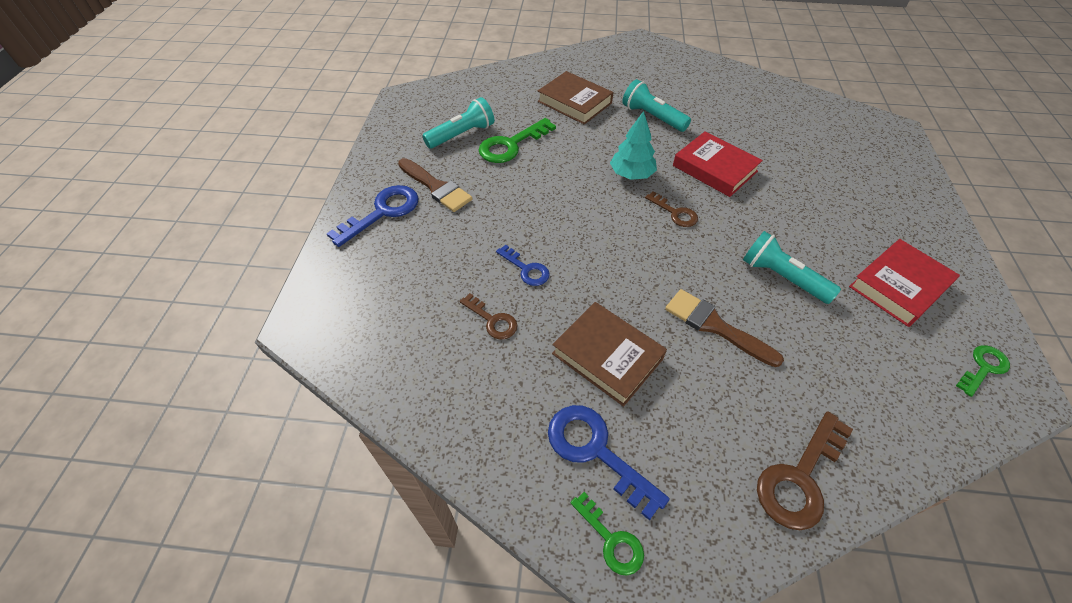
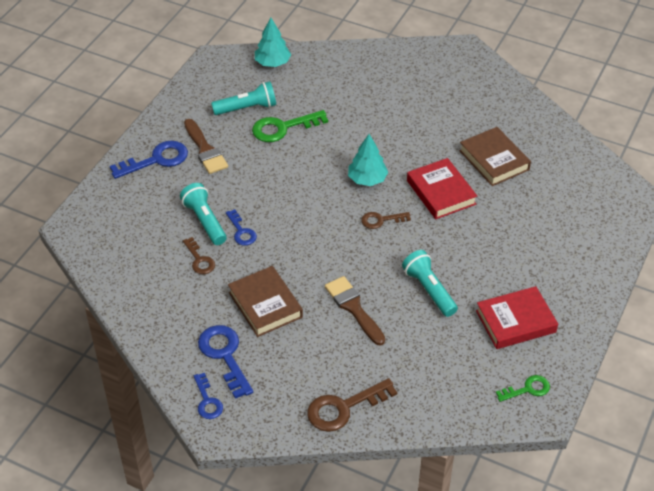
camera: 20 degrees right, 5 degrees down
(466, 88) = (272, 63): none -> turquoise tree
(574, 102) = (360, 100): brown book -> brown book (494, 160)
(611, 539) = (207, 401): green key -> blue key
(652, 117) = (420, 132): turquoise flashlight -> turquoise flashlight (205, 221)
(675, 213) = (381, 220): brown key -> brown key turned 105 degrees clockwise

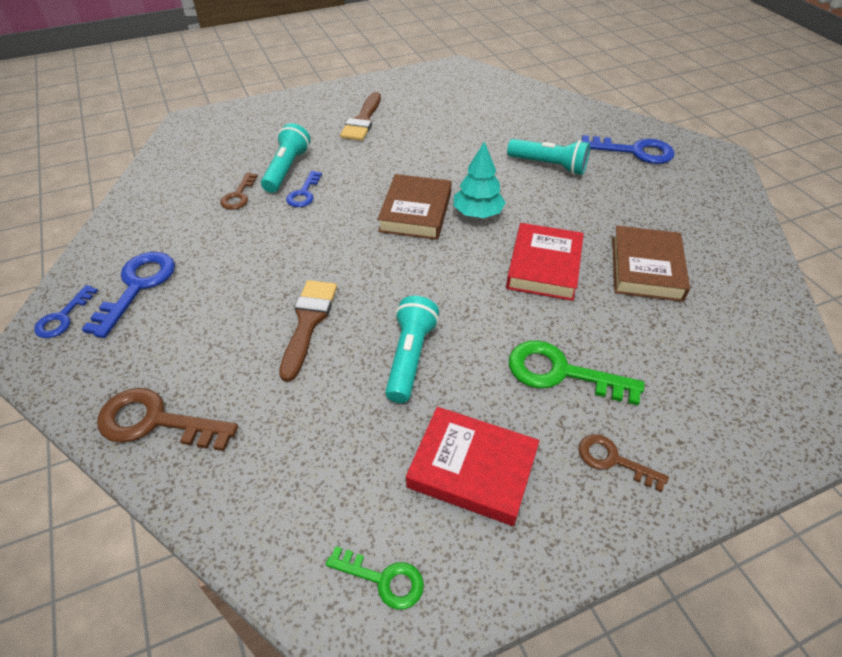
camera: 40 degrees right, 0 degrees up
(156, 160) = (315, 109): blue key -> blue key (634, 151)
(247, 108) = (438, 108): turquoise flashlight -> turquoise flashlight (549, 166)
(265, 305) = (235, 265): brown book -> brown book (415, 212)
(272, 63) = (504, 88): turquoise tree -> none
(283, 128) = (451, 135): green key -> green key (561, 373)
(381, 220) = (445, 256): brown key -> brown key (613, 460)

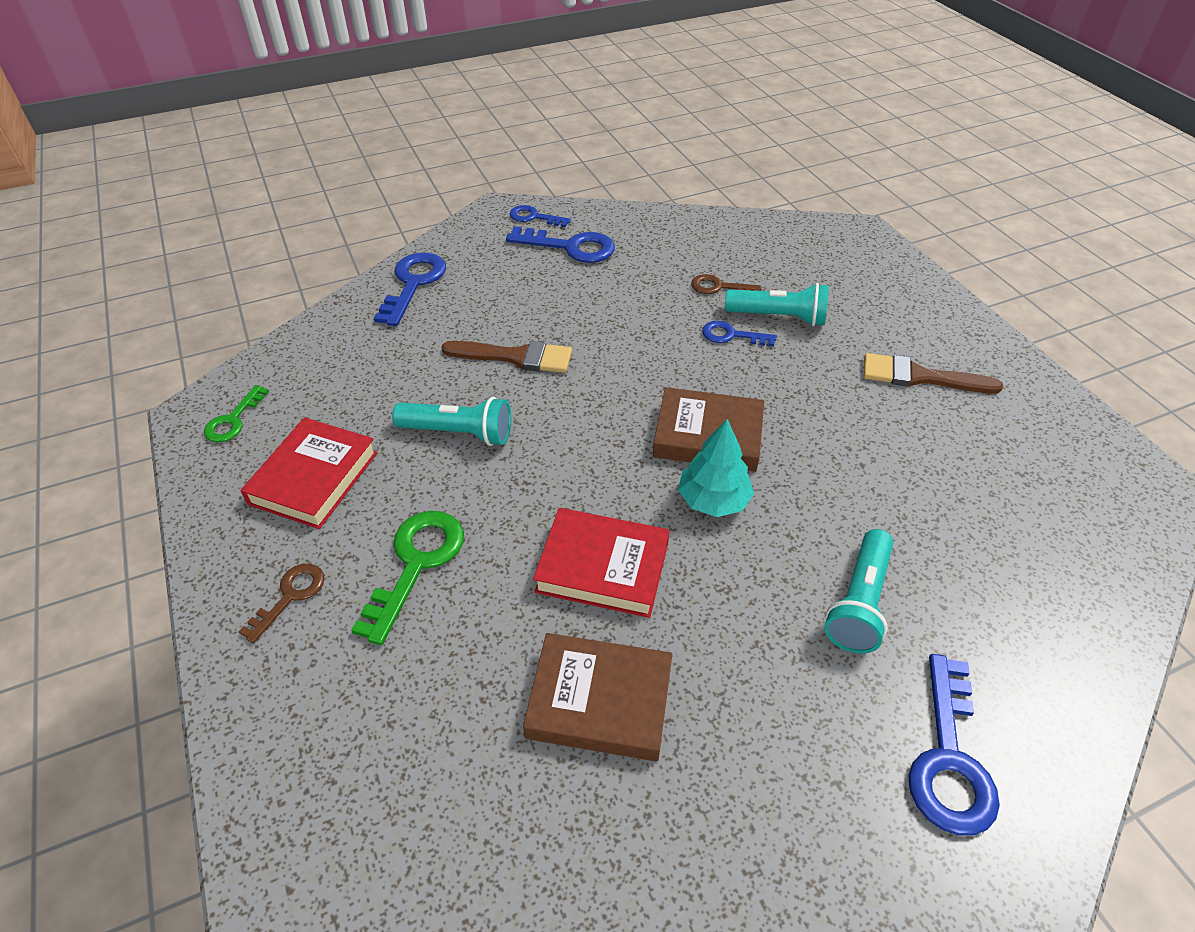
camera: 90 degrees right, 0 degrees up
(156, 422) = (413, 284): brown key -> blue key

